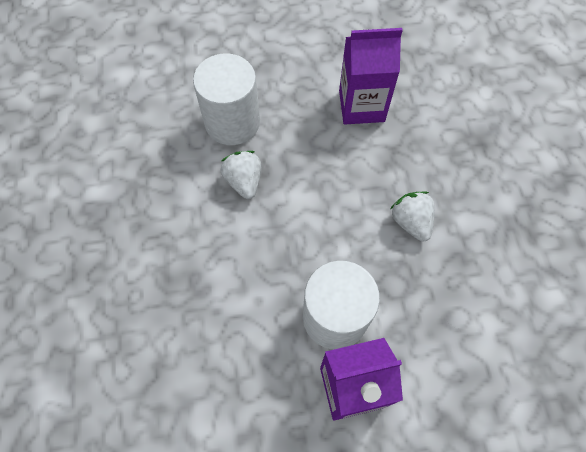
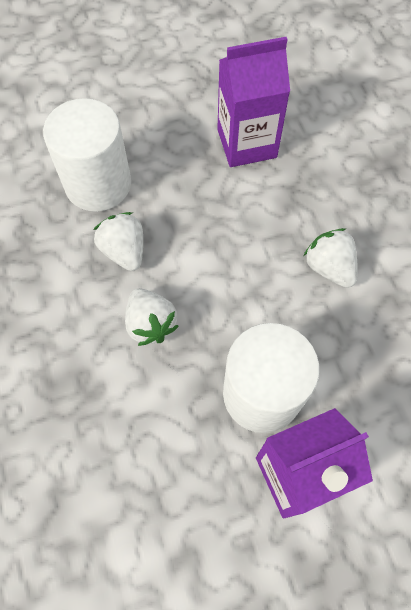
camera: 10 degrees left, 0 degrees up
(255, 245) = (151, 324): none -> white strawberry

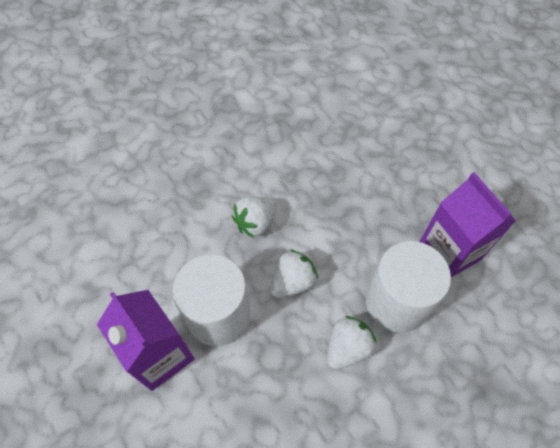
camera: 75 degrees right, 5 degrees down
(98, 184) = (361, 155): white cylinder -> white cylinder (396, 302)
(124, 251) = (310, 189): white strawberry -> white strawberry (292, 282)

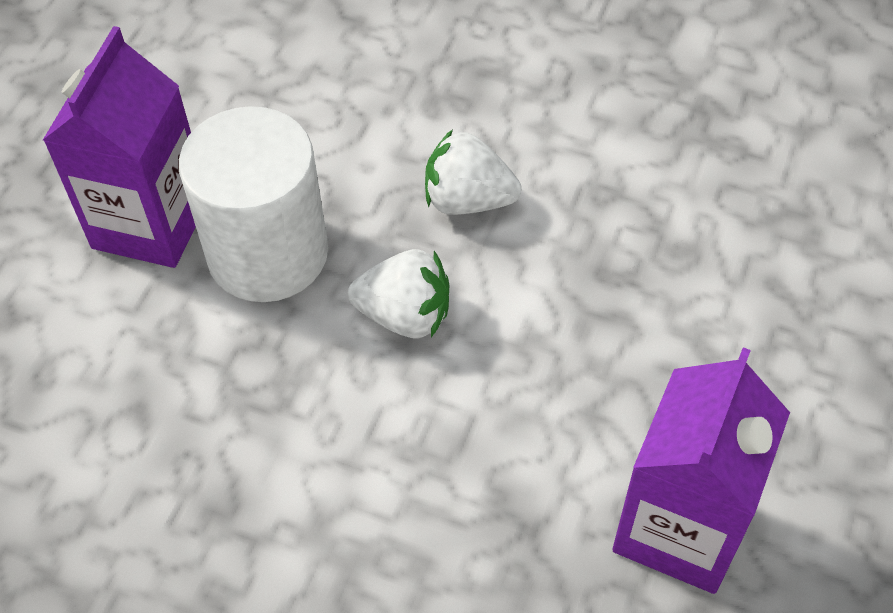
camera: 55 degrees right, 5 degrees down
(347, 348) = (350, 464): white strawberry -> none
(396, 302) = (497, 493): white cylinder -> none

